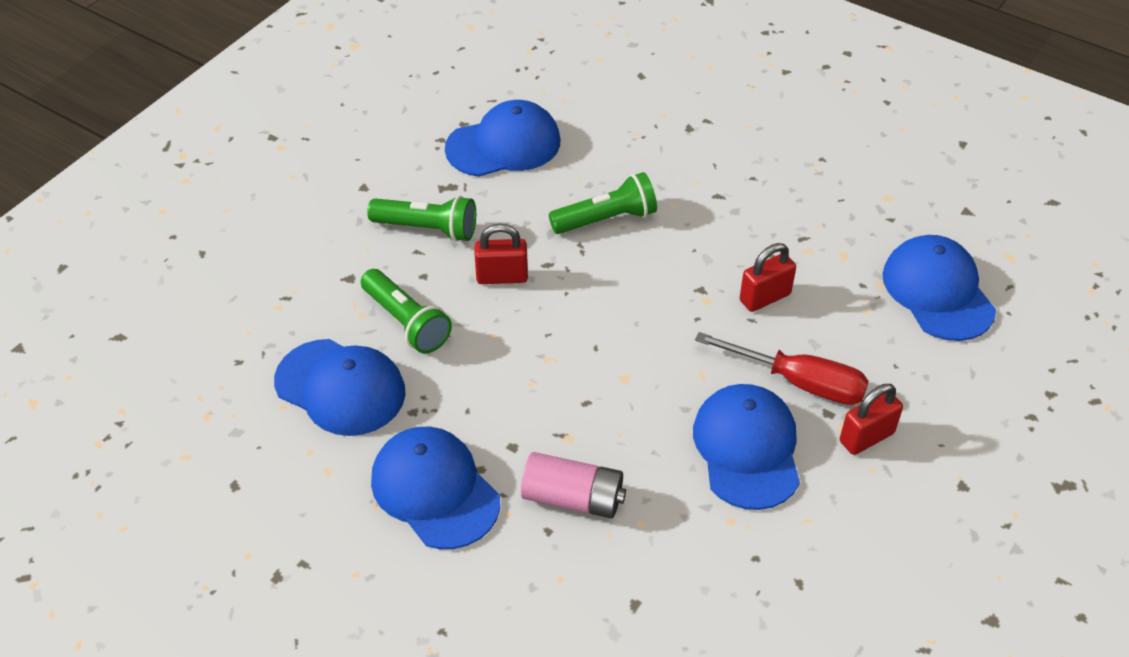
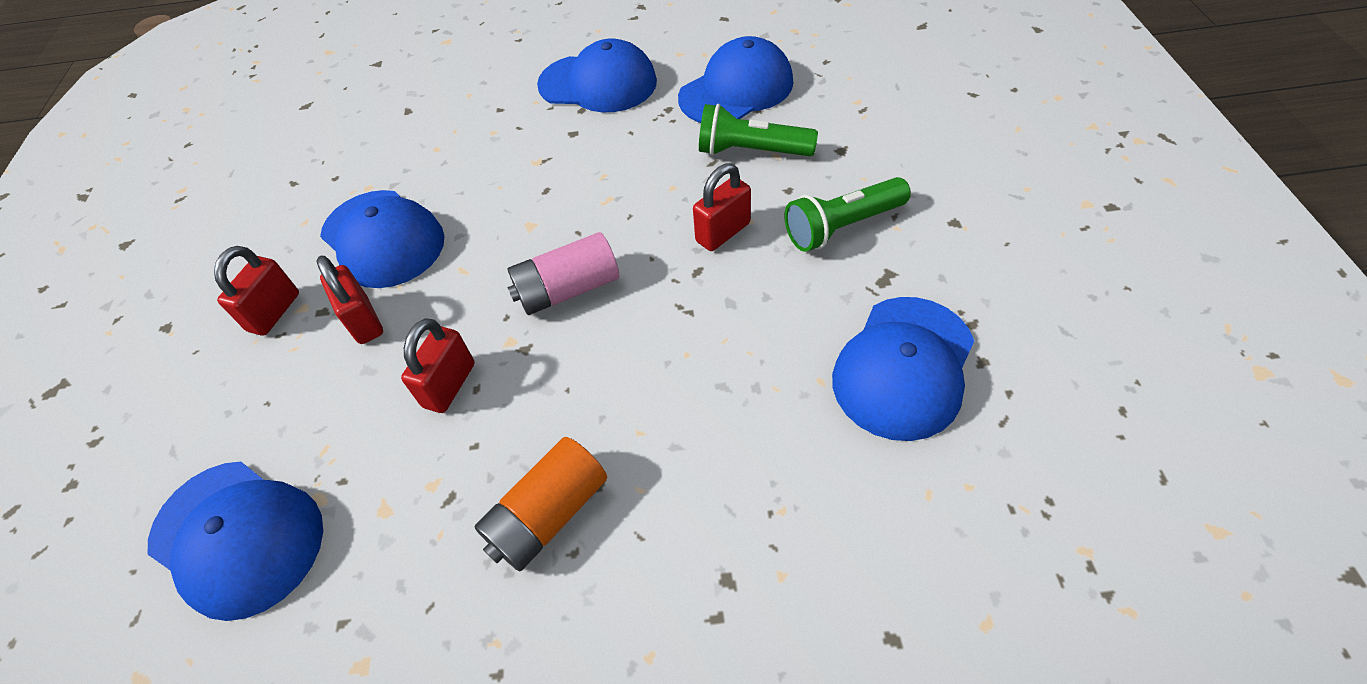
camera: 145 degrees right, 5 degrees up
(340, 387) = (736, 90): blue cap -> blue cap turned 150 degrees clockwise
(573, 498) = (498, 132): pink battery -> pink battery (568, 289)
(606, 219) = (692, 358): green flashlight -> none
(753, 199) = (548, 514): none -> orange battery
(799, 382) = (364, 321): red screwdriver -> red padlock

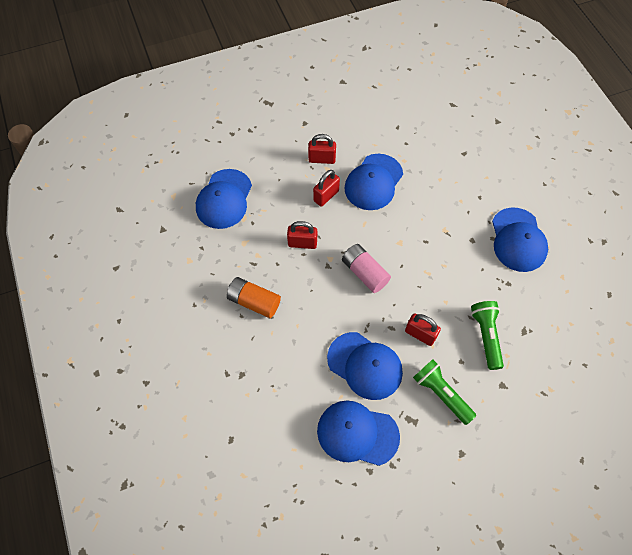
camera: 70 degrees right, 10 degrees up
(736, 90) = (538, 317): blue cap -> blue cap (365, 365)

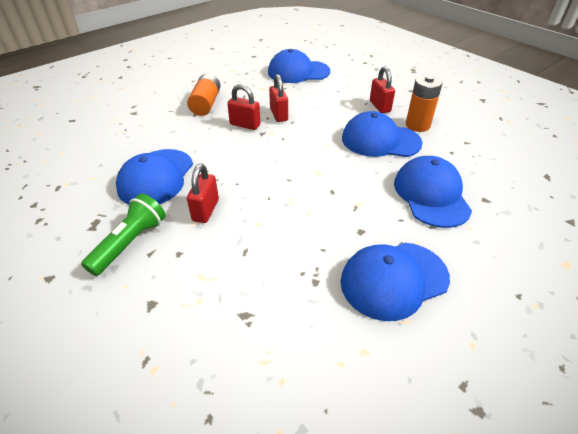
camera: 70 degrees right, 20 degrees down
(326, 196) = (340, 116): red padlock -> red padlock (245, 125)
(357, 433) = (77, 187): blue cap -> blue cap (431, 195)
(362, 146) = (417, 125): none -> orange battery
(364, 273) = (266, 156): pink battery -> none
(486, 336) = (222, 271): green flashlight -> none

